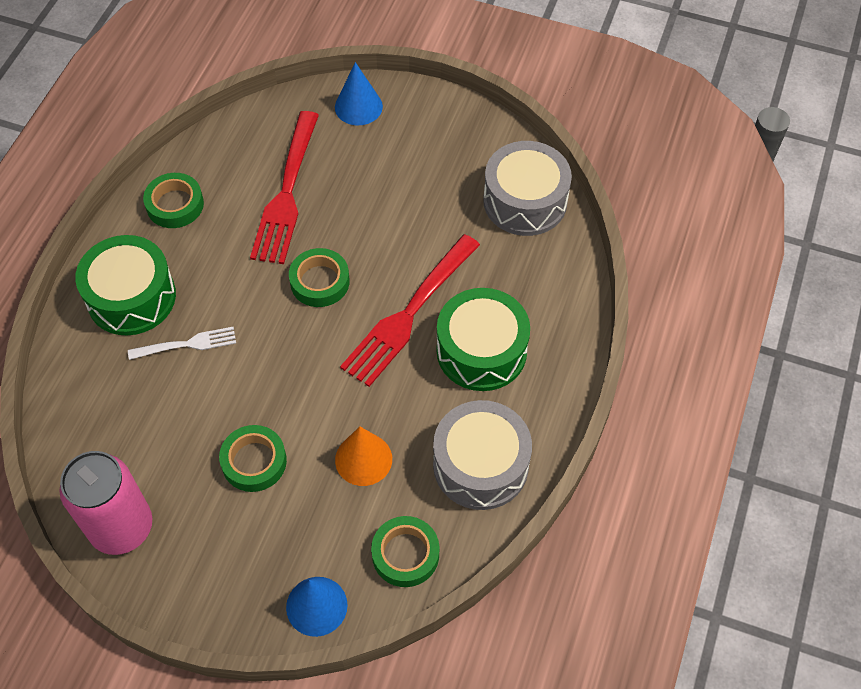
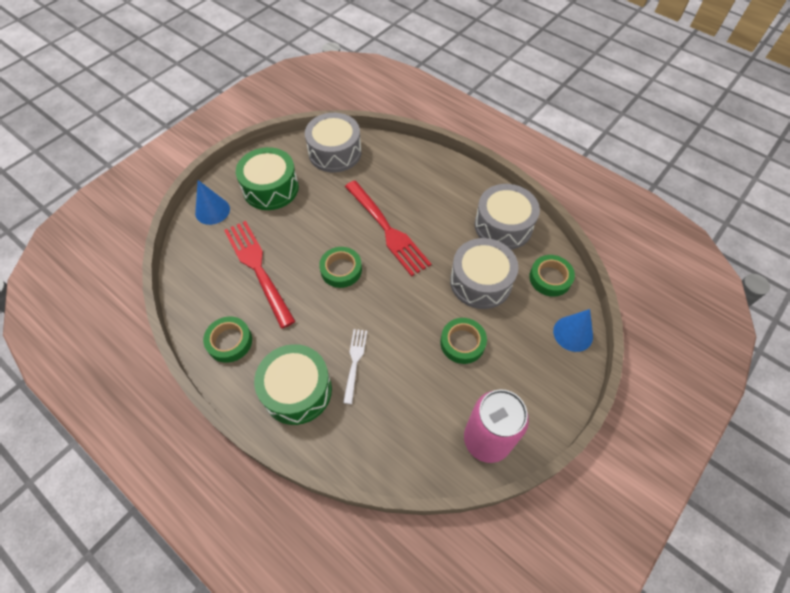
camera: 70 degrees left, 0 degrees up
(287, 192) = (258, 269): red fork -> red fork turned 150 degrees counterclockwise
(363, 459) = (480, 282): orange cone -> grey drum
(481, 351) = (428, 203): green drum -> green drum (271, 188)

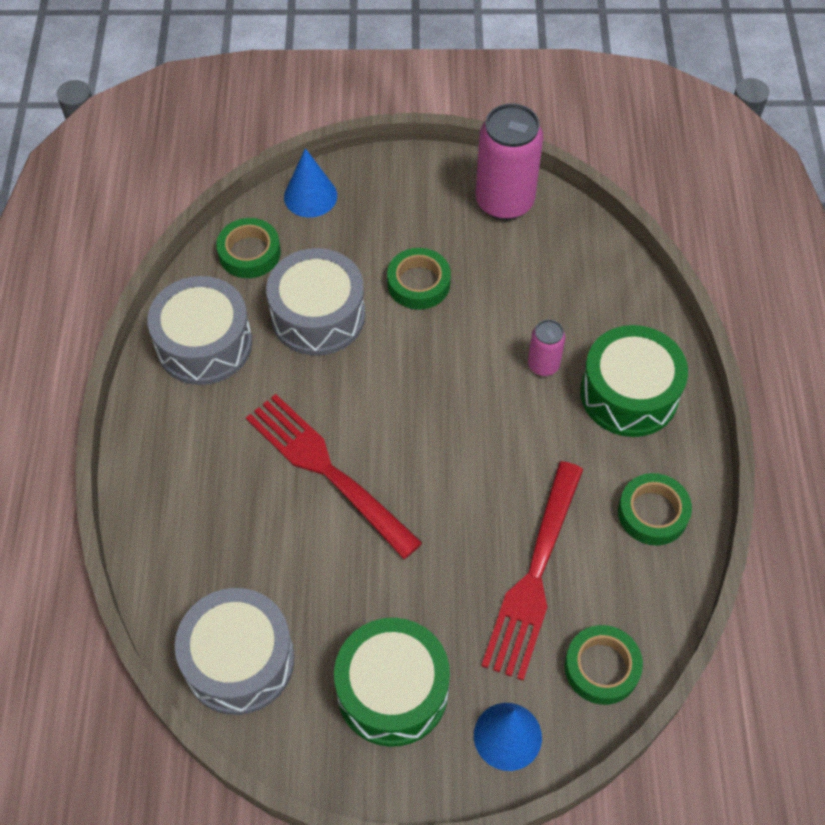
camera: 130 degrees left, 0 degrees up
(341, 270) = (441, 474): green tape -> green tape (601, 667)
(355, 362) = (543, 365): white fork -> pink can
(386, 229) = (328, 471): red fork -> red fork turned 60 degrees counterclockwise

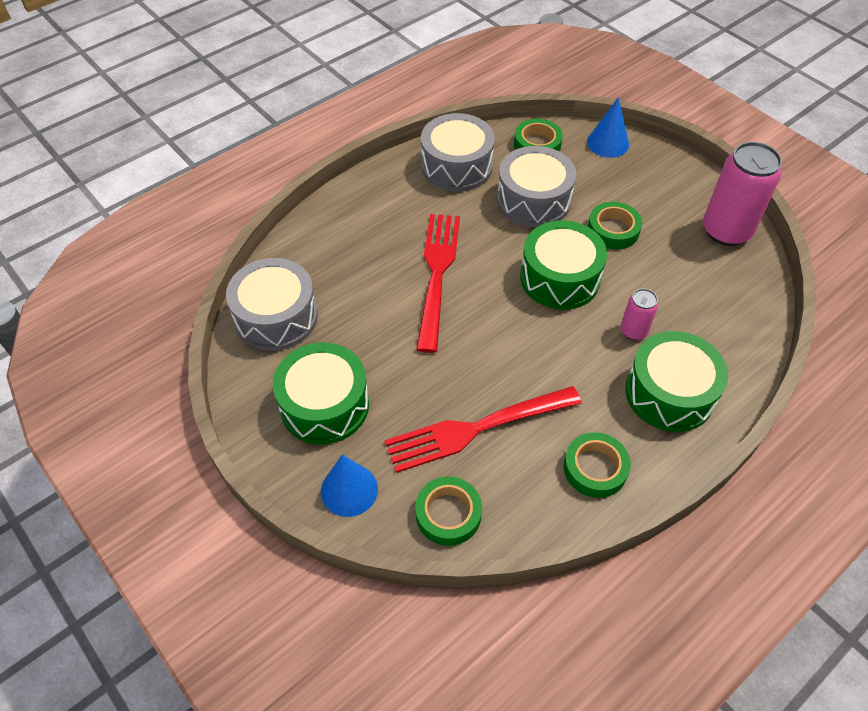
camera: 50 degrees right, 5 degrees down
(432, 372) = (560, 278): none -> green drum

